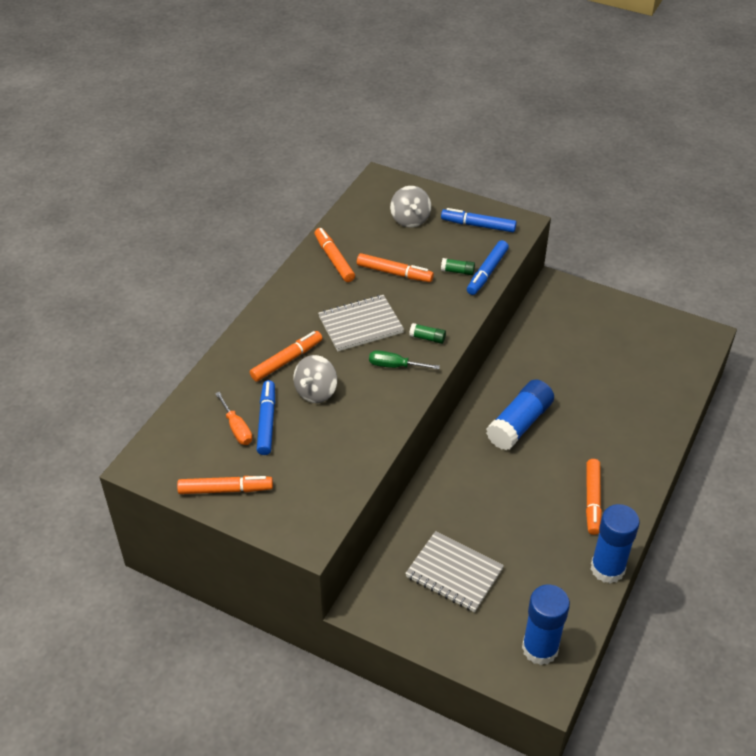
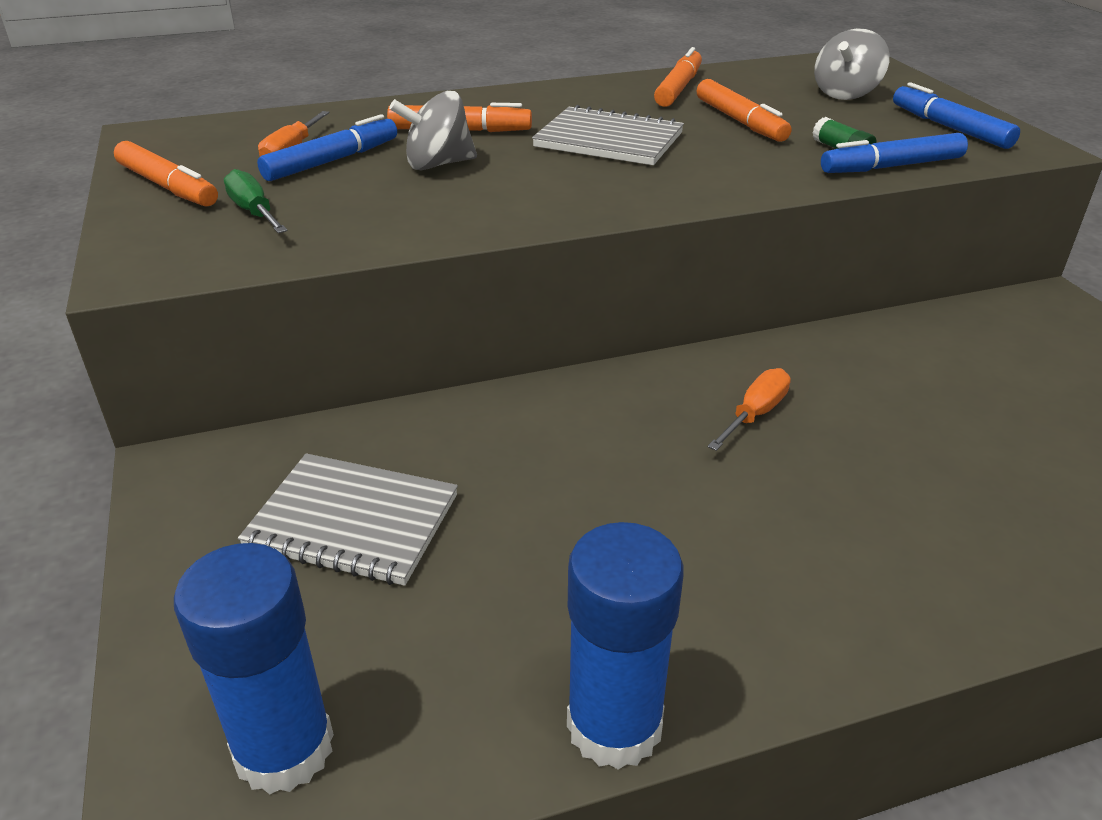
camera: 45 degrees right, 10 degrees down
(395, 366) = (583, 187): green screwdriver -> green screwdriver (254, 212)
(427, 338) = (680, 184): green glue stick -> none
(454, 573) = (352, 522): grey notebook -> grey notebook turned 60 degrees counterclockwise
(519, 424) = (755, 414): blue glue stick -> orange screwdriver
(592, 500) = (743, 593): orange marker -> none

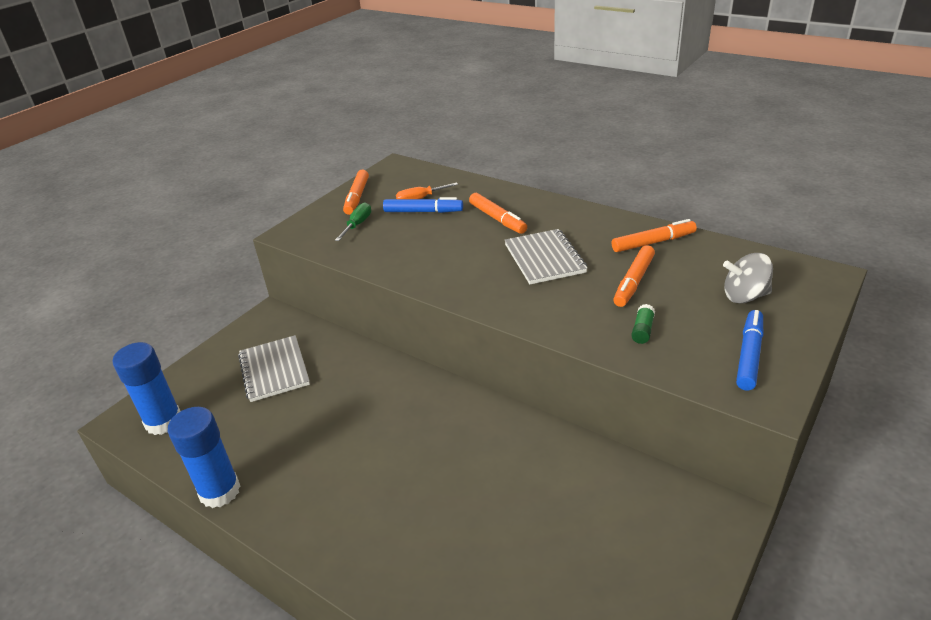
camera: 55 degrees right, 0 degrees up
(438, 164) = (453, 234): grey spinning top -> none
(755, 414) = (450, 439): orange screwdriver -> none
(891, 166) = (643, 356): blue marker -> none

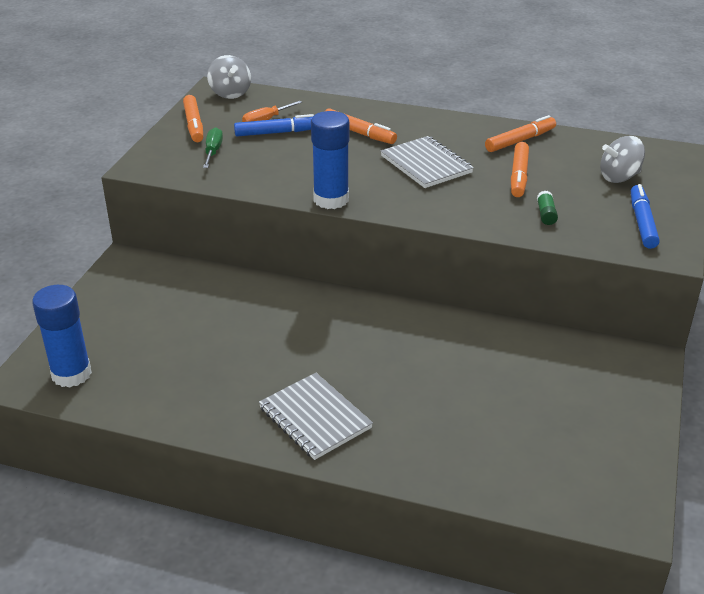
camera: 20 degrees left, 0 degrees up
(220, 491) = (177, 422): blue glue stick -> blue glue stick (331, 199)
(274, 370) = (166, 310): grey notebook -> grey notebook (315, 418)
(405, 170) = (230, 93): none -> grey spinning top

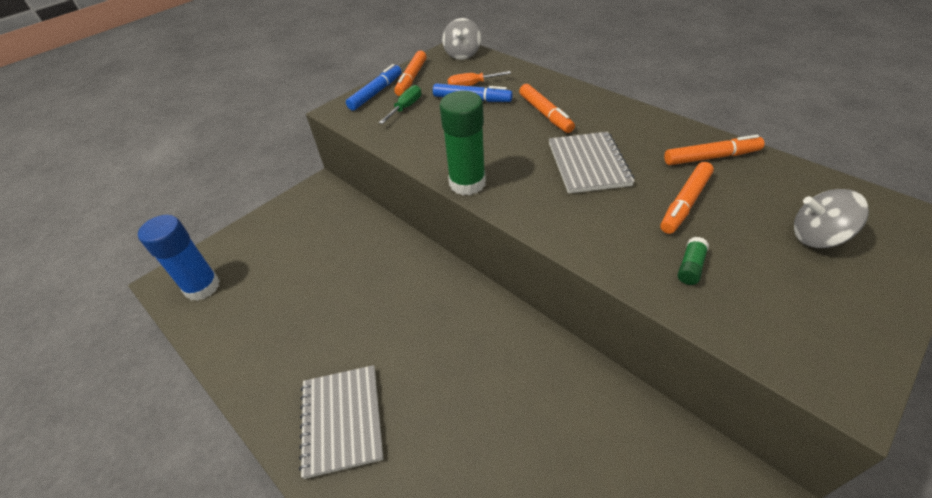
camera: 30 degrees right, 10 degrees up
(331, 199) = (467, 183): blue glue stick -> green glue stick
(642, 222) = (821, 319): blue marker -> blue marker (376, 93)

